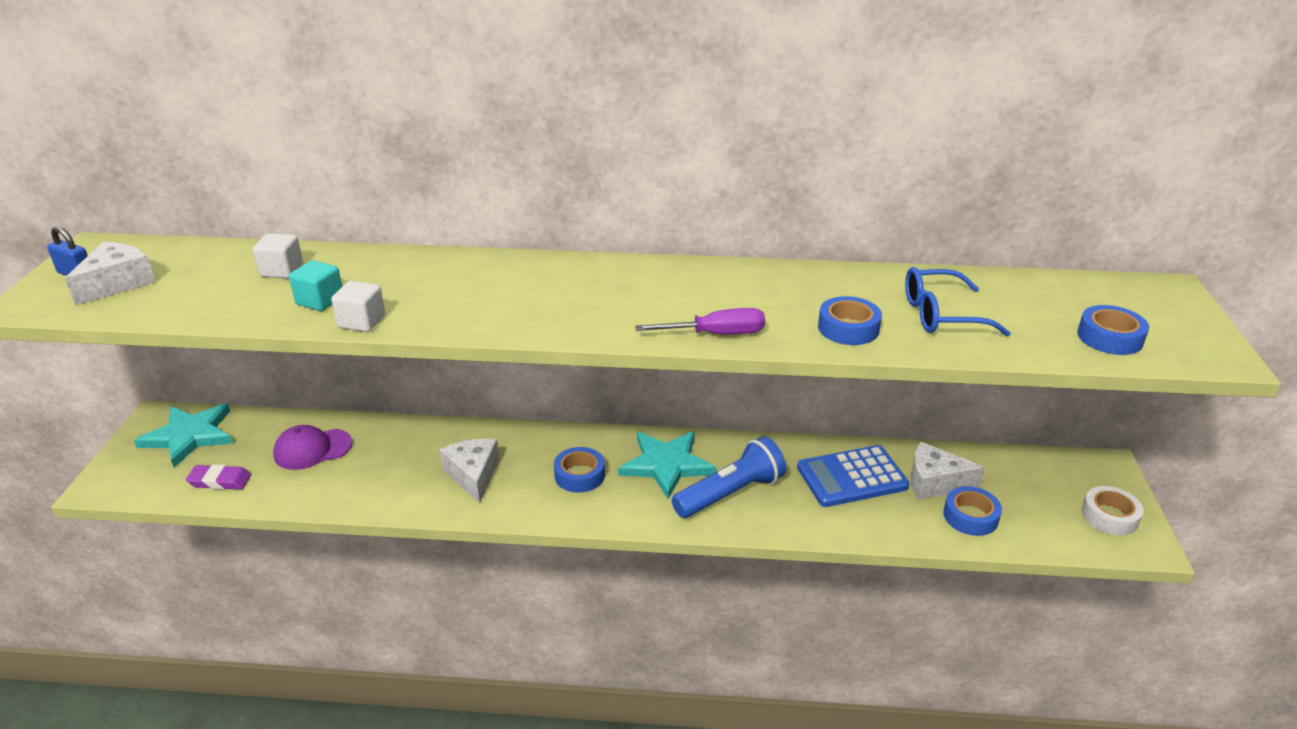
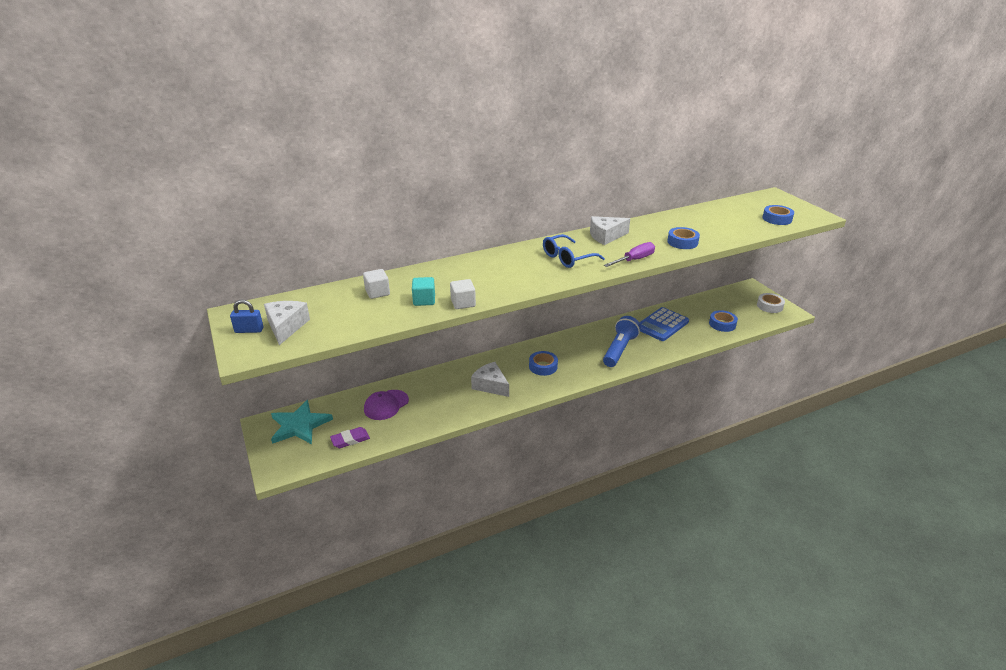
camera: 30 degrees left, 0 degrees up
(666, 465) = (578, 347): turquoise star -> none
(935, 482) = (696, 315): white cheese -> white cheese (606, 236)
(942, 315) = (709, 227): blue glasses -> blue glasses (568, 258)

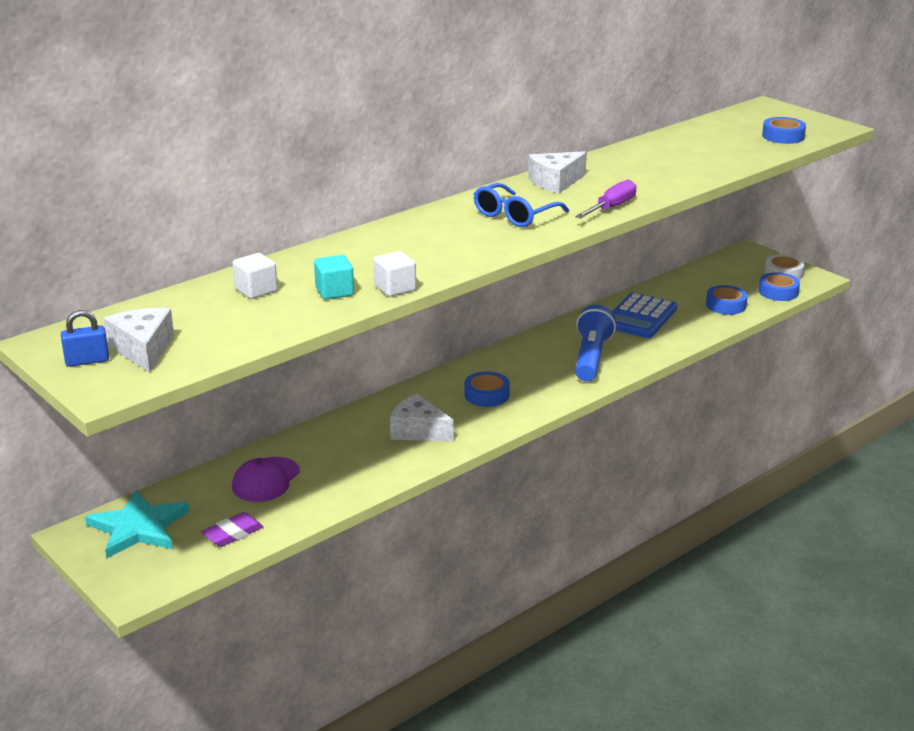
camera: 15 degrees left, 5 degrees down
(682, 242) = (667, 178): blue tape -> blue tape (778, 292)

